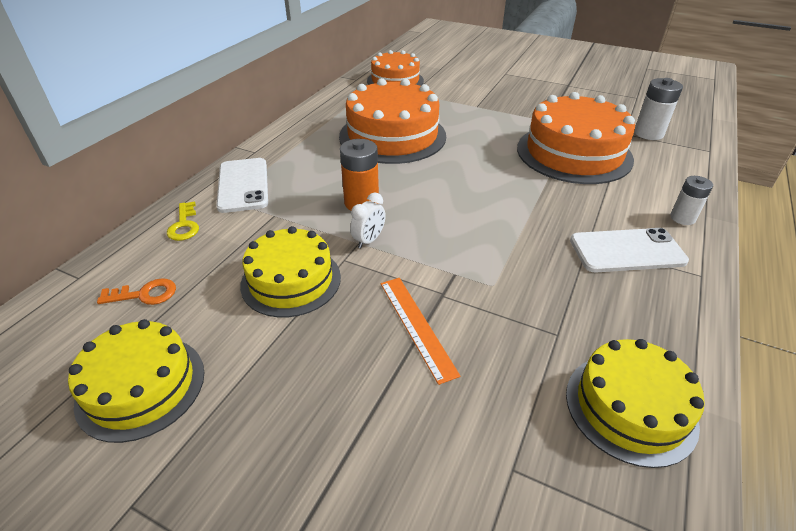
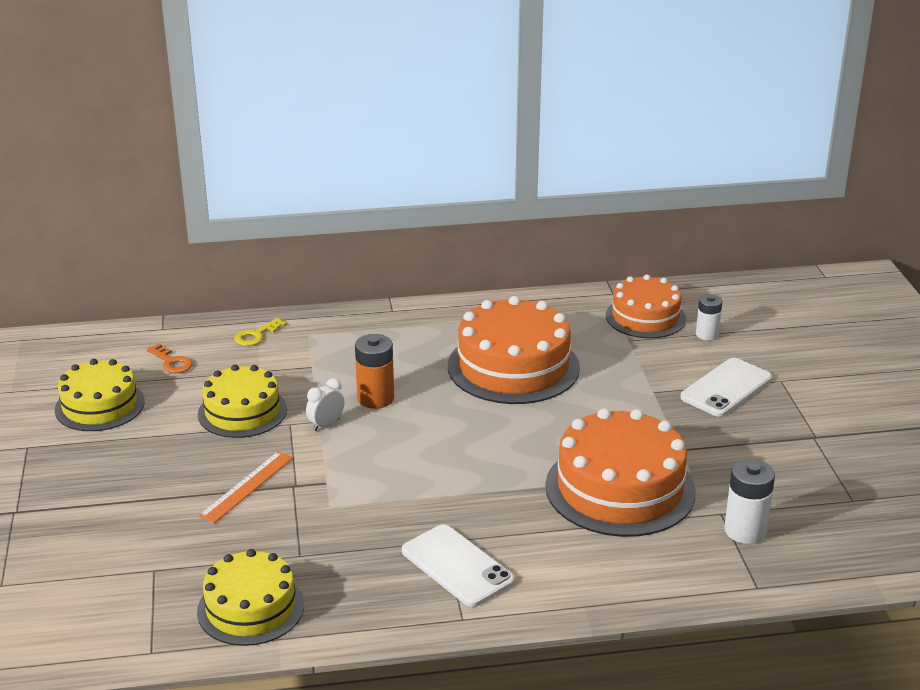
camera: 55 degrees right, 10 degrees down
(243, 185) = (335, 332): white phone -> white phone (726, 388)
(369, 240) = (326, 425): white clock -> white clock turned 135 degrees clockwise
(682, 218) = (559, 590): white battery -> white battery (707, 334)

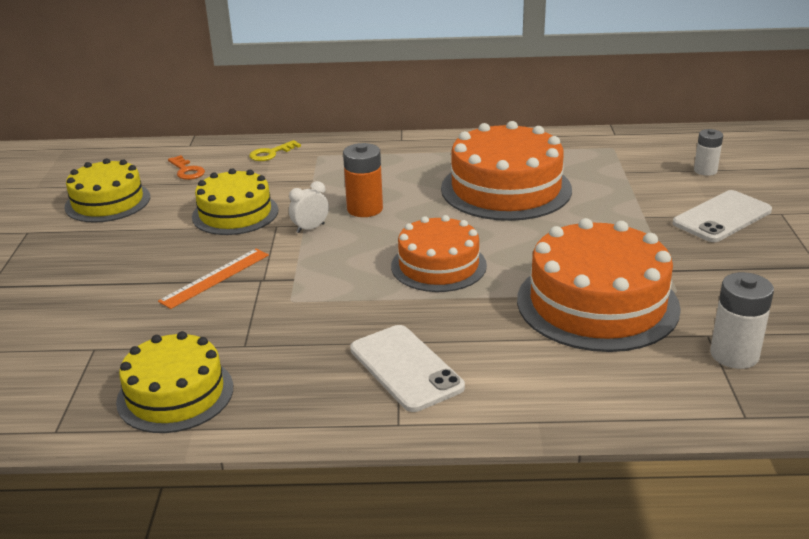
camera: 10 degrees right, 0 degrees up
(645, 317) = (644, 154): orange cake -> orange cake (438, 265)

